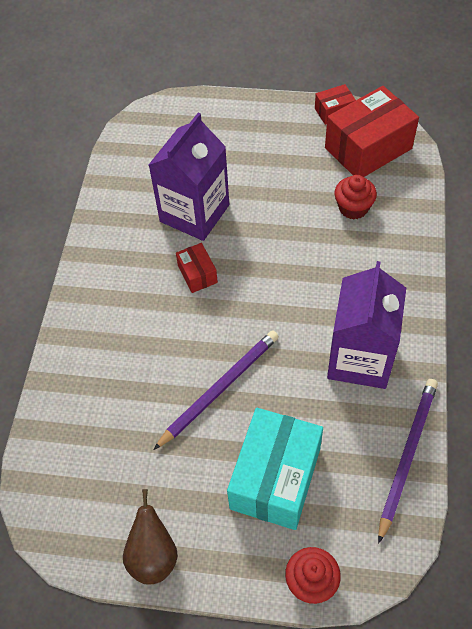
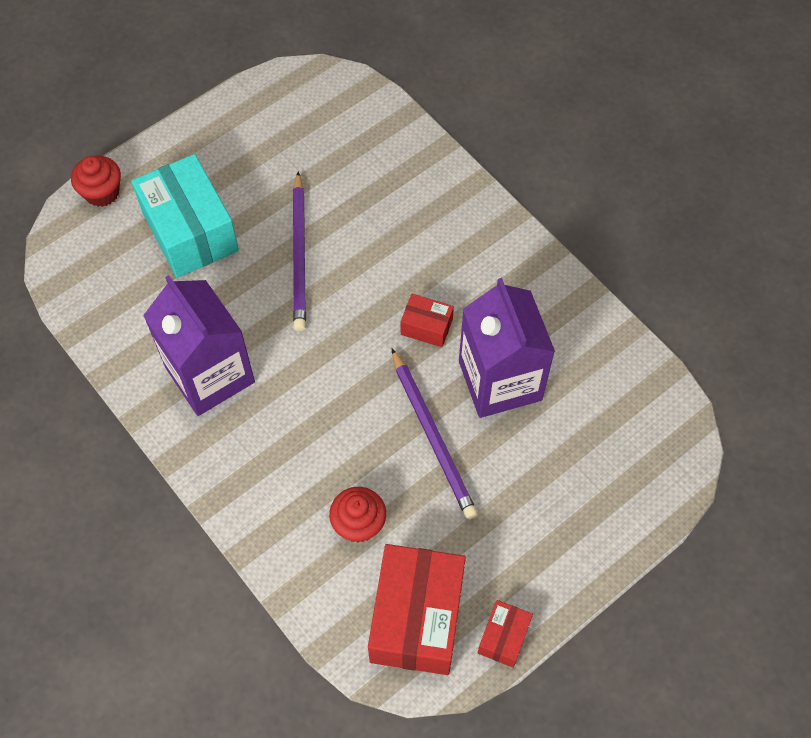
camera: 130 degrees right, 5 degrees up
(153, 556) = (226, 120): brown pear -> none
(407, 456) = (102, 328): purple pencil -> purple pencil (432, 435)

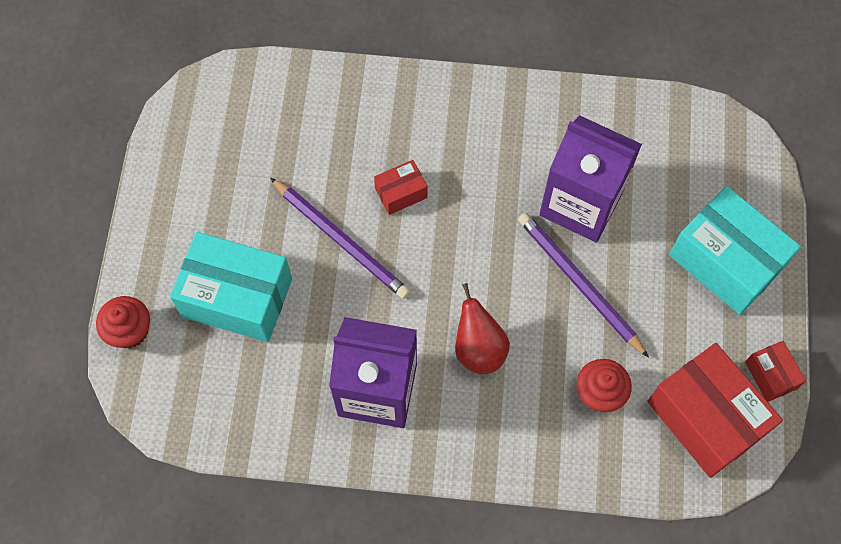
camera: 45 degrees left, 5 degrees up
(308, 412) = (478, 349): none -> red pear
(426, 327) = (491, 211): red box -> red box (401, 193)
(432, 435) = (579, 284): purple pencil -> purple pencil turned 150 degrees counterclockwise
(565, 522) = (726, 261): none -> turquoise box

